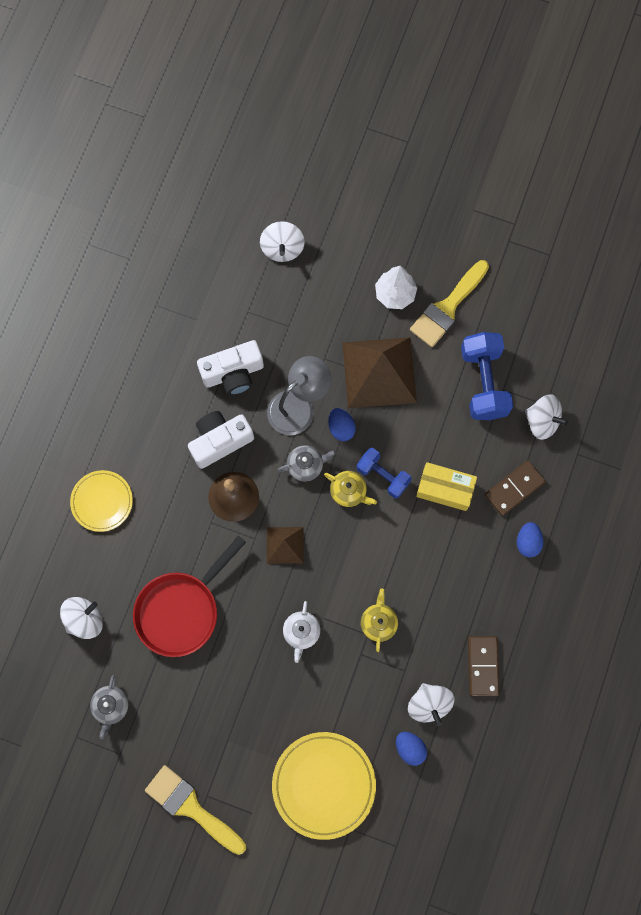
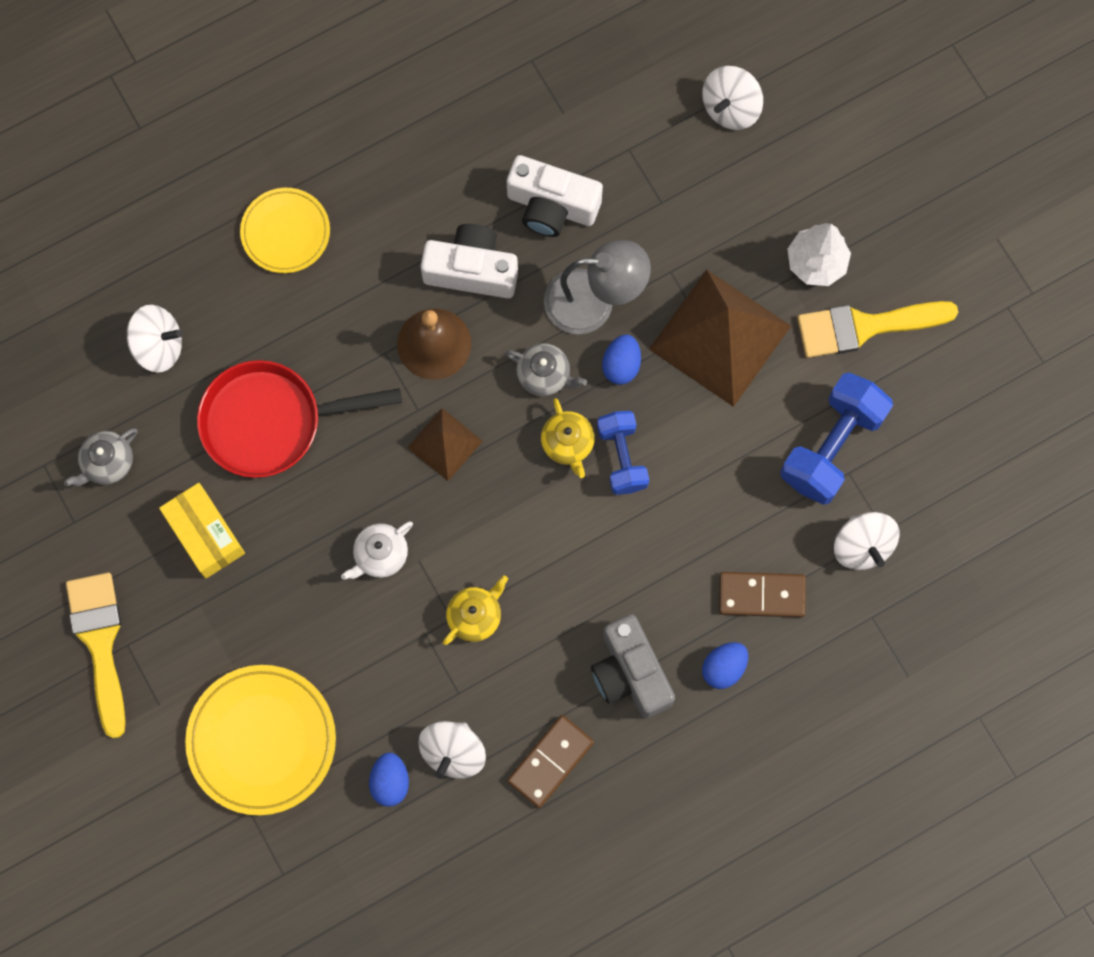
camera: 40 degrees right, 0 degrees up
(445, 489) = (680, 530): yellow box -> yellow box (205, 534)
(483, 585) = (630, 673): none -> grey camera

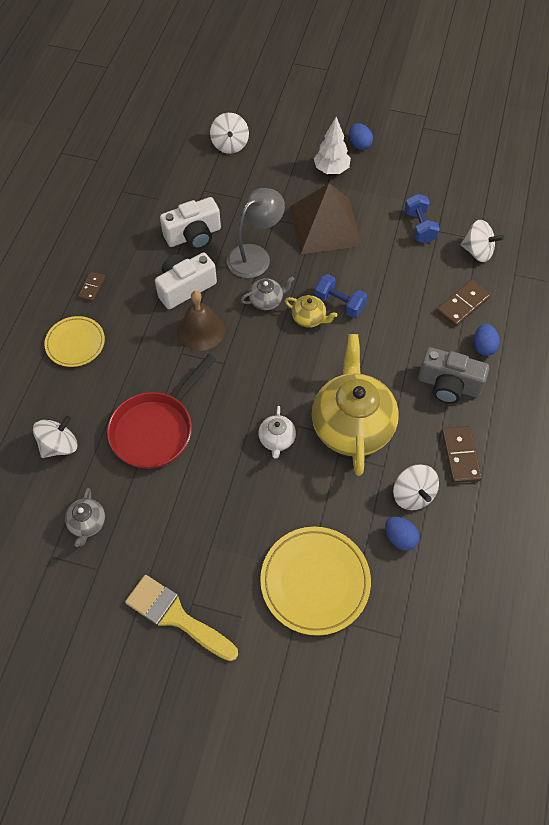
camera: 45 degrees left, 15 degrees down
(205, 534) = (177, 510): yellow box -> none
(370, 173) = (92, 287): none -> brown domino
(445, 444) = (253, 366): brown pyramid -> none
(475, 616) = (352, 425): yellow teapot -> yellow teapot, size x2.29
(621, 365) = (296, 269): blue egg -> blue egg (359, 144)
(832, 446) = (419, 227): blue dumbbell -> blue dumbbell, size x0.64
(864, 326) = (378, 176): yellow brush -> none

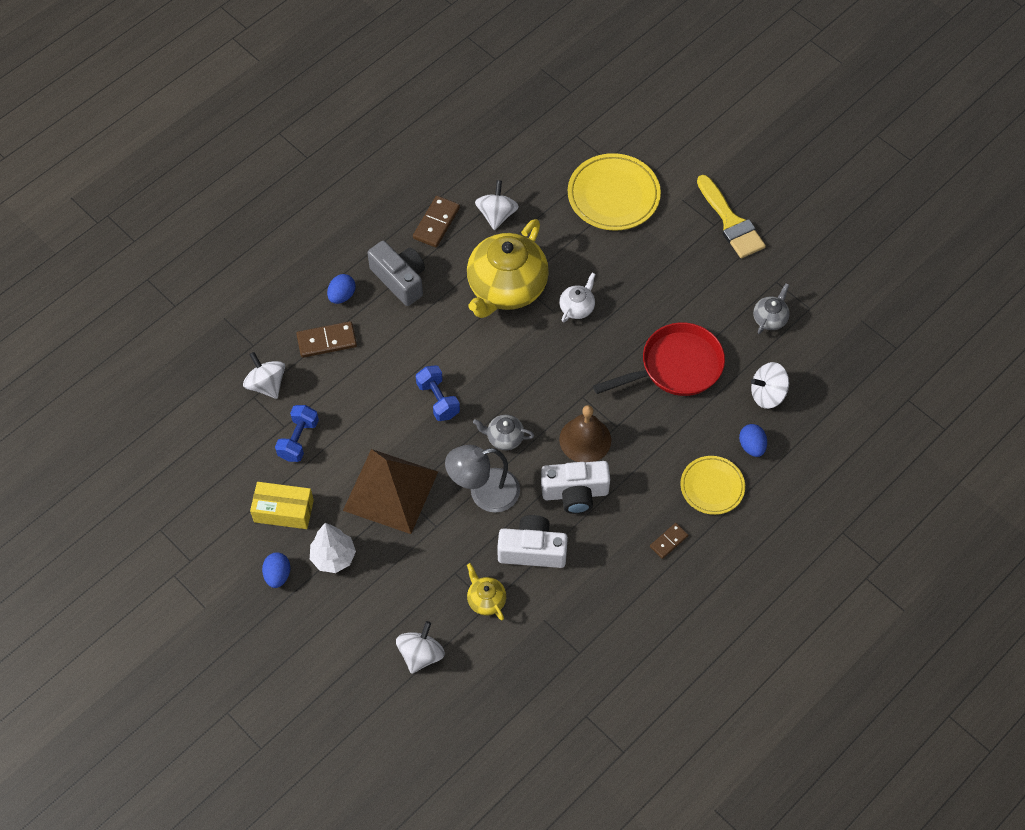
camera: 150 degrees left, 0 degrees up
(309, 318) = (476, 399): yellow teapot -> yellow teapot (486, 600)
(389, 180) = (283, 511): none -> yellow box
(400, 538) = (529, 192): blue egg -> blue egg (751, 446)

